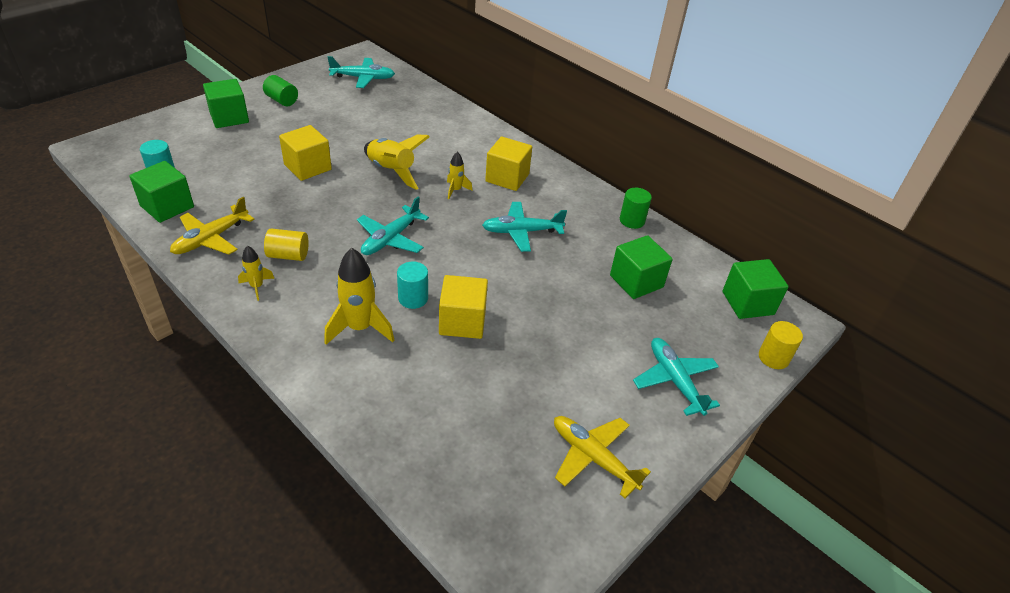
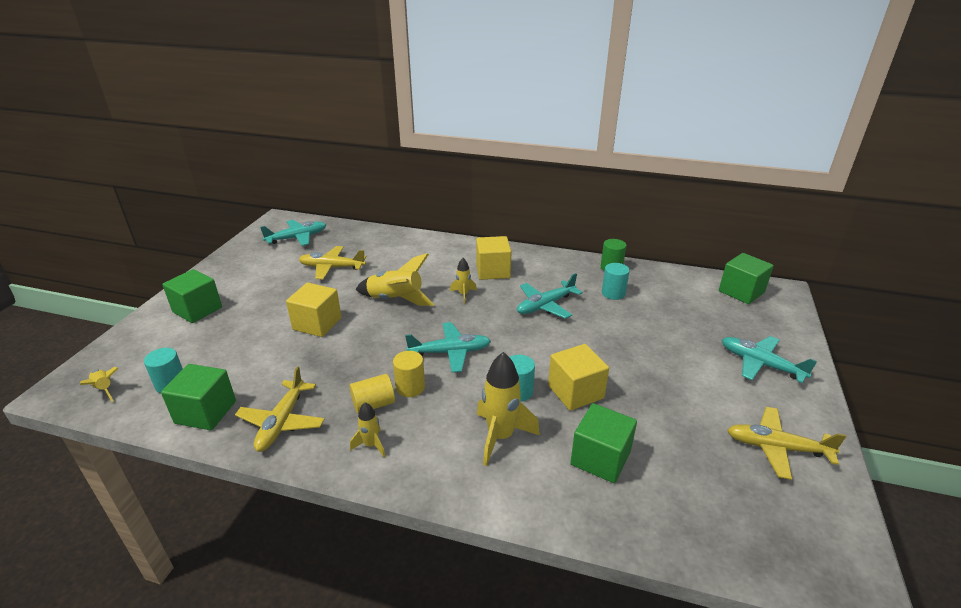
camera: 25 degrees left, 10 degrees down
(117, 158) = (104, 389): none -> yellow rocket
(282, 100) = (237, 278): green cylinder -> none
(366, 119) = (332, 268): none -> yellow plane
(391, 239) = (450, 352): turquoise plane -> turquoise plane turned 105 degrees counterclockwise
(603, 247) = (613, 293): none -> turquoise cylinder
(636, 281) = (660, 307): green cube -> green cube (600, 458)
(773, 358) = (796, 320): yellow cylinder -> yellow cylinder (410, 387)

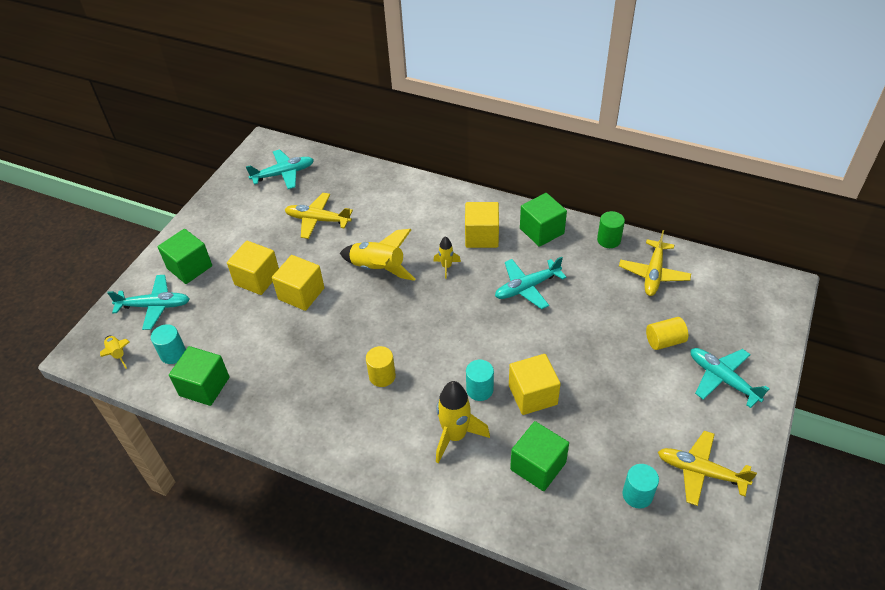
camera: 10 degrees right, 15 degrees up
(270, 314) = (257, 279): none -> yellow cube
(282, 422) = (269, 403): yellow plane -> yellow plane (653, 274)
(371, 445) = (343, 433): yellow rocket -> none
(373, 404) = (348, 391): yellow cylinder -> yellow cylinder (664, 341)
(450, 352) = (423, 339): turquoise plane -> turquoise plane (155, 306)
(613, 293) = (601, 276): turquoise cylinder -> turquoise cylinder (637, 495)
(741, 292) = (739, 284): green cube -> green cube (541, 231)

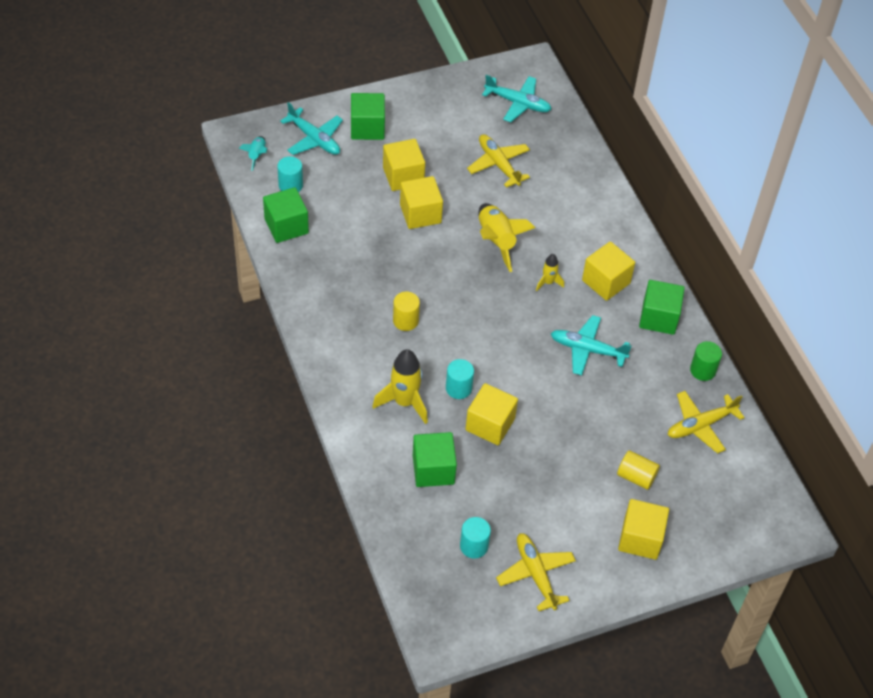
camera: 40 degrees right, 5 degrees up
(118, 354) = (257, 155): yellow rocket -> turquoise rocket
(722, 379) = (640, 538): turquoise plane -> yellow cube

